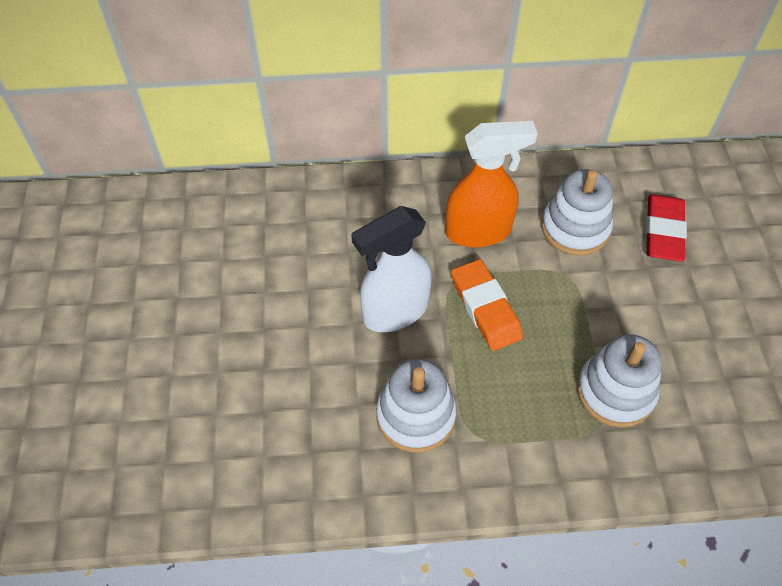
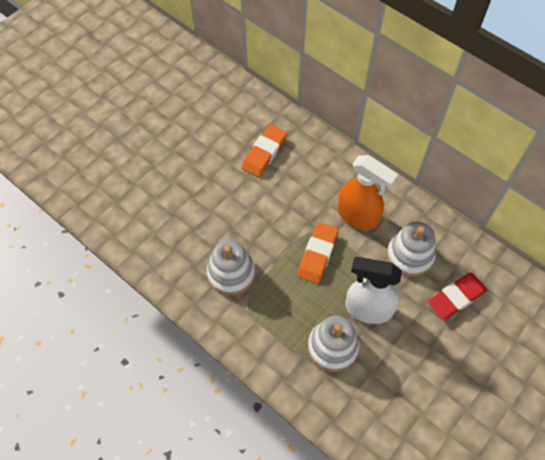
camera: 45 degrees right, 5 degrees up
(297, 247) = (264, 153): none -> orange eraser
(395, 311) = (274, 220): white spray bottle -> white spray bottle (368, 309)

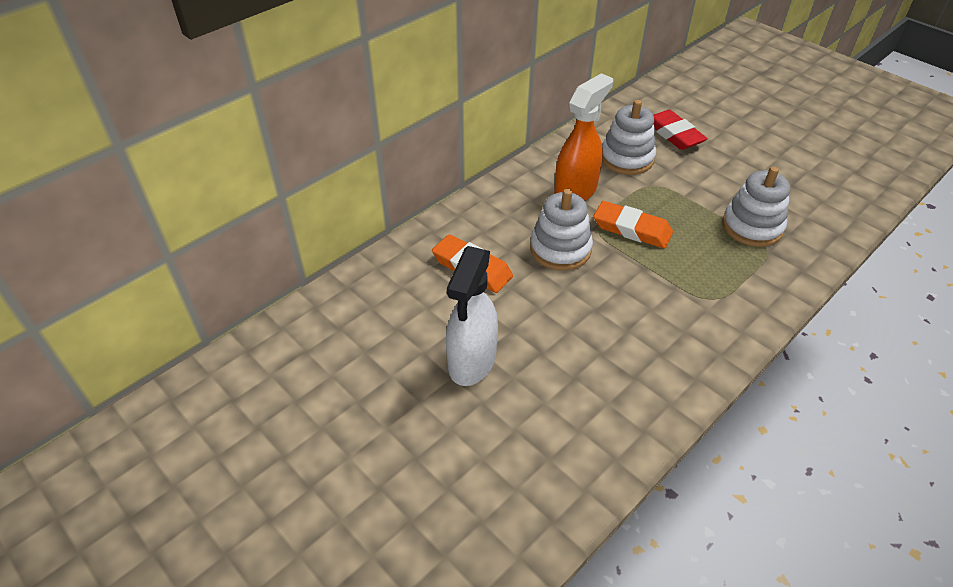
camera: 85 degrees left, 15 degrees down
(231, 273) = (668, 312): white stacking toy -> white stacking toy (560, 249)
(368, 309) = (698, 195): white spray bottle -> white spray bottle (472, 361)

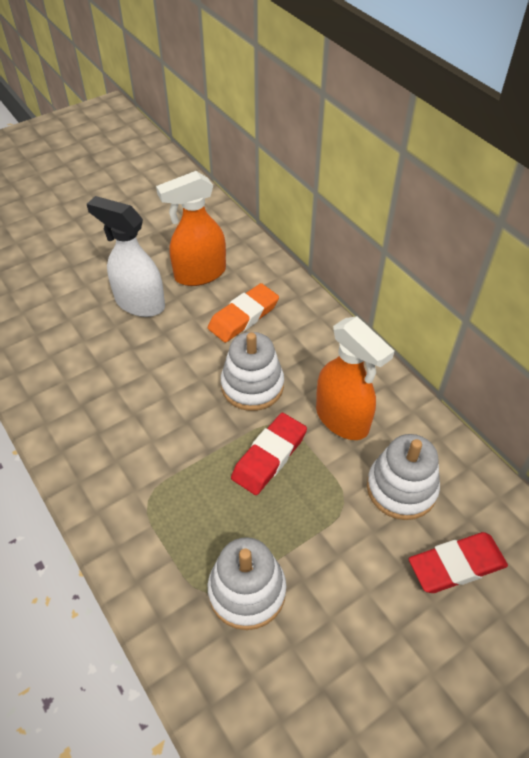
camera: 100 degrees right, 5 degrees up
(412, 315) = (199, 274): none -> orange spray bottle
(632, 229) = (269, 456): orange eraser -> red eraser

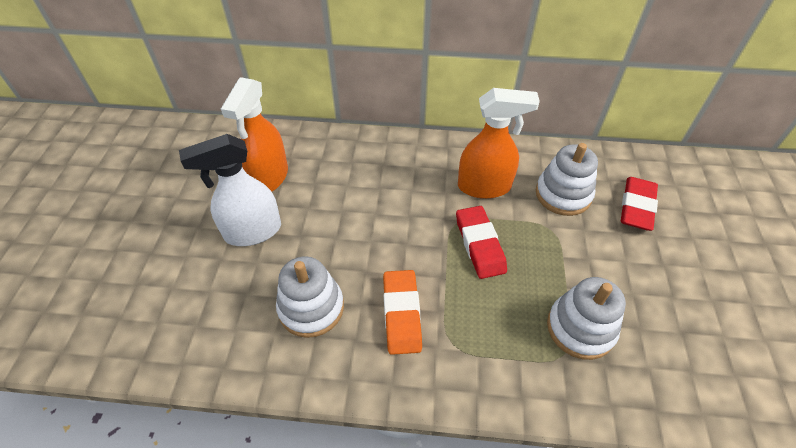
camera: 50 degrees left, 0 degrees up
(243, 316) = (341, 179): orange eraser -> orange eraser (401, 314)
(252, 385) = (409, 215): white stacking toy -> white stacking toy (311, 308)

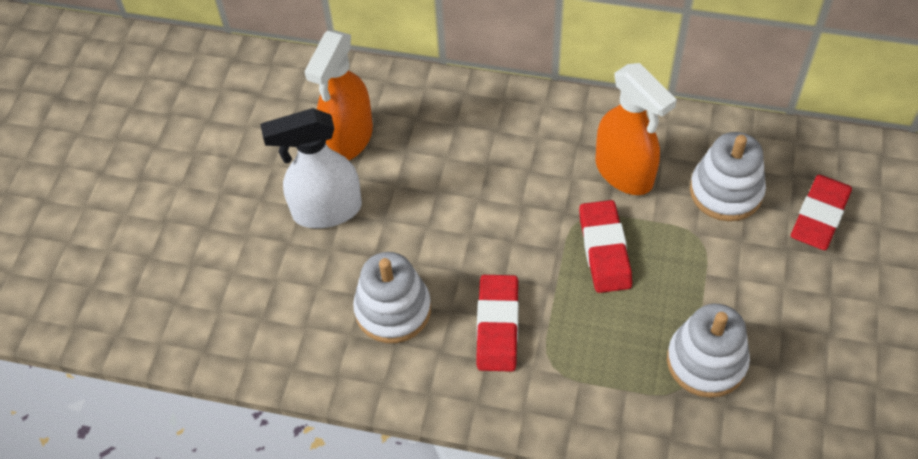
camera: 10 degrees right, 5 degrees up
(401, 314) = (497, 326): orange eraser -> red eraser
(484, 187) = (624, 173): orange spray bottle -> orange spray bottle turned 45 degrees clockwise

